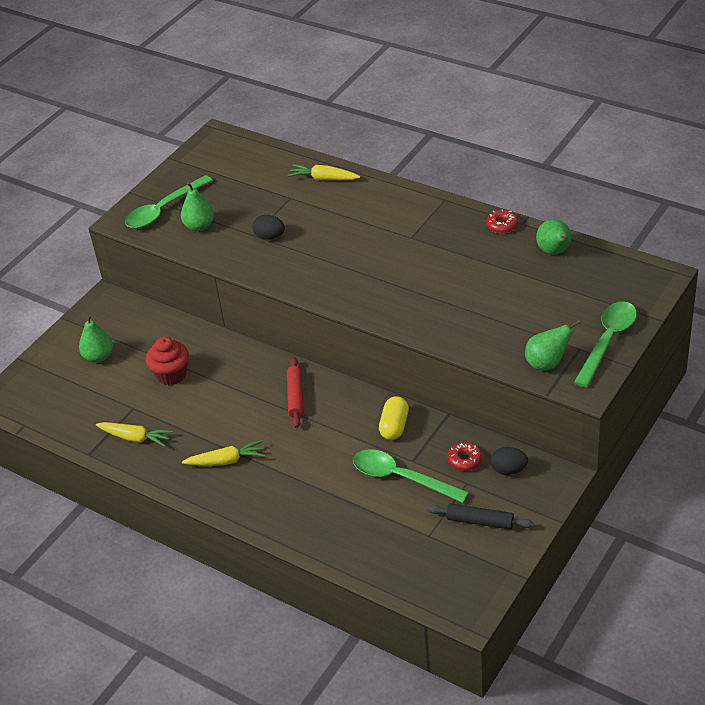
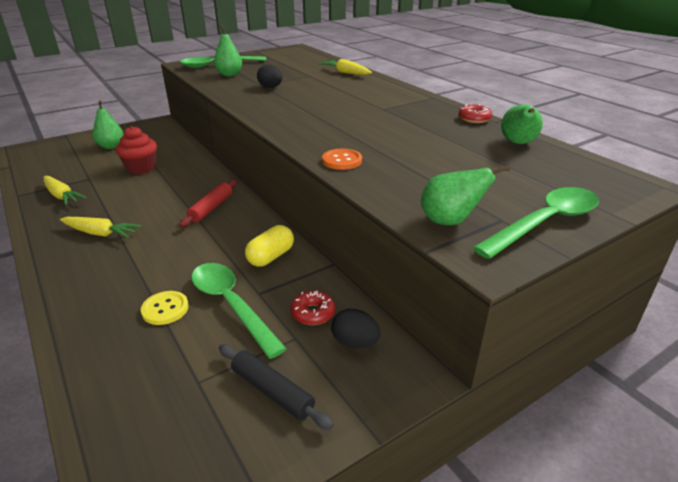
camera: 20 degrees right, 10 degrees down
(356, 500) = (165, 309): none -> yellow button
(429, 327) = (342, 161): none -> orange button

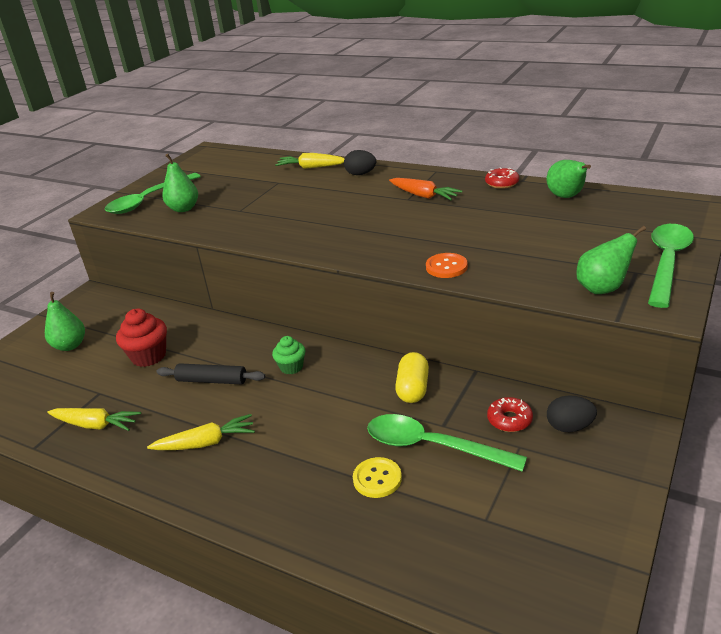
camera: 25 degrees left, 0 degrees up
(211, 208) = (291, 367): red rolling pin -> green cupcake
(270, 87) = (257, 210): black egg -> black egg (360, 174)
(272, 391) = (552, 495): black rolling pin -> black rolling pin (212, 380)
(398, 110) = (423, 196): none -> orange carrot

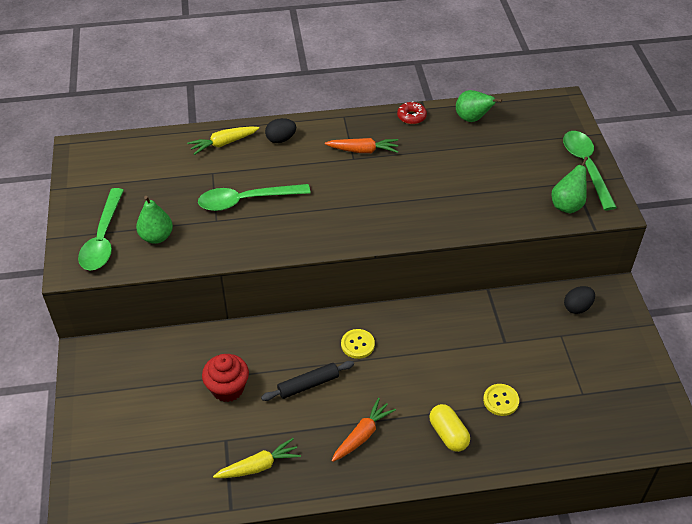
camera: 40 degrees left, 15 degrees up
(70, 345) = (138, 412): green pear -> none
(206, 443) = (362, 435): yellow carrot -> orange carrot
(291, 367) = (357, 344): green cupcake -> yellow button
(413, 389) = (461, 323): yellow capsule -> yellow capsule (448, 434)
(432, 446) = (512, 361): green spoon -> green spoon (246, 200)
(446, 267) = (452, 223): orange button -> none
(509, 420) = (540, 318): red donut -> none

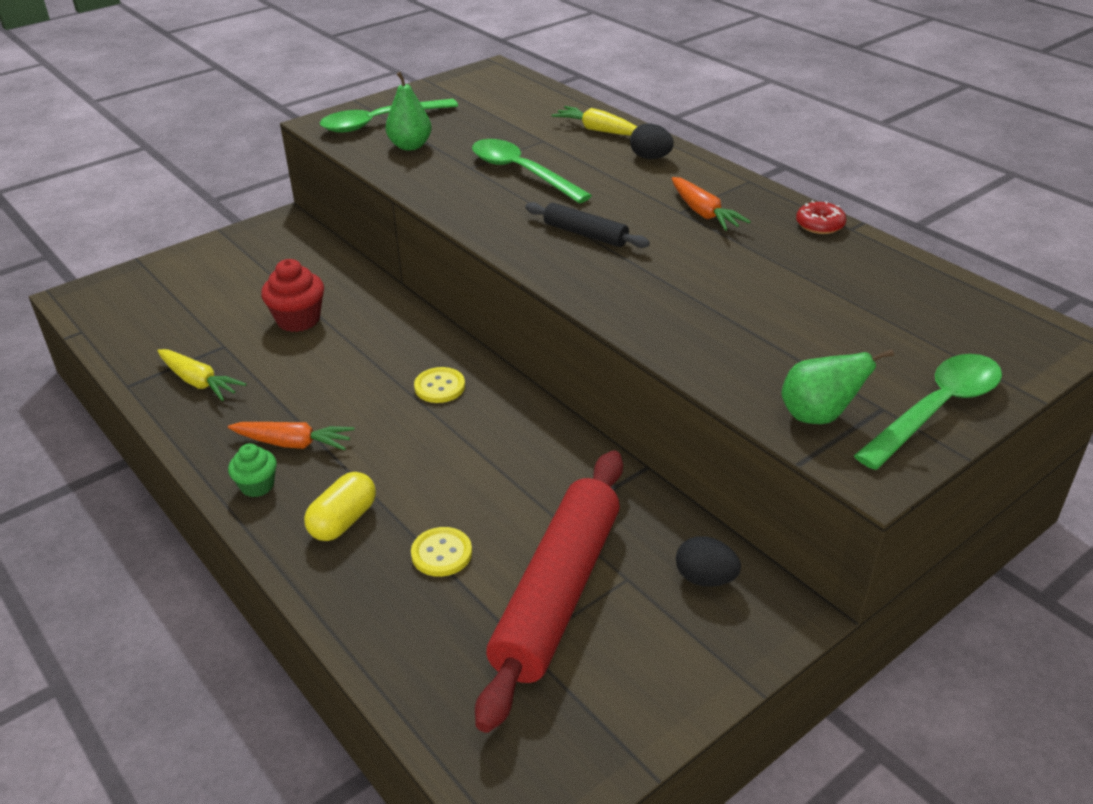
camera: 60 degrees right, 10 degrees down
(308, 385) = (345, 373): black rolling pin -> black rolling pin (585, 234)
(390, 466) = (257, 486): none -> green cupcake
(472, 119) = (888, 271): green pear -> none
(556, 366) = (557, 593): none -> red rolling pin

